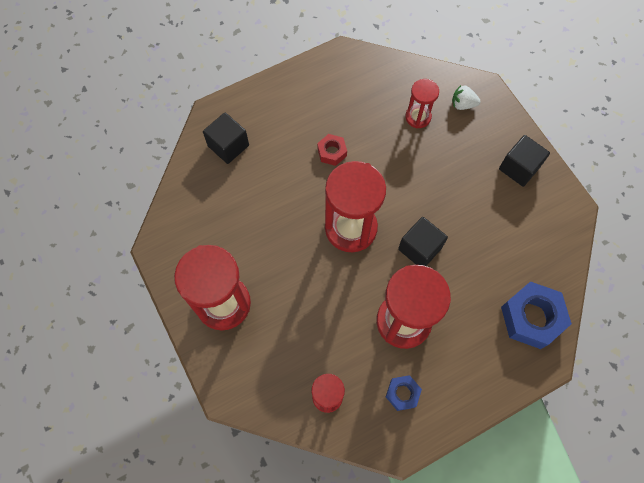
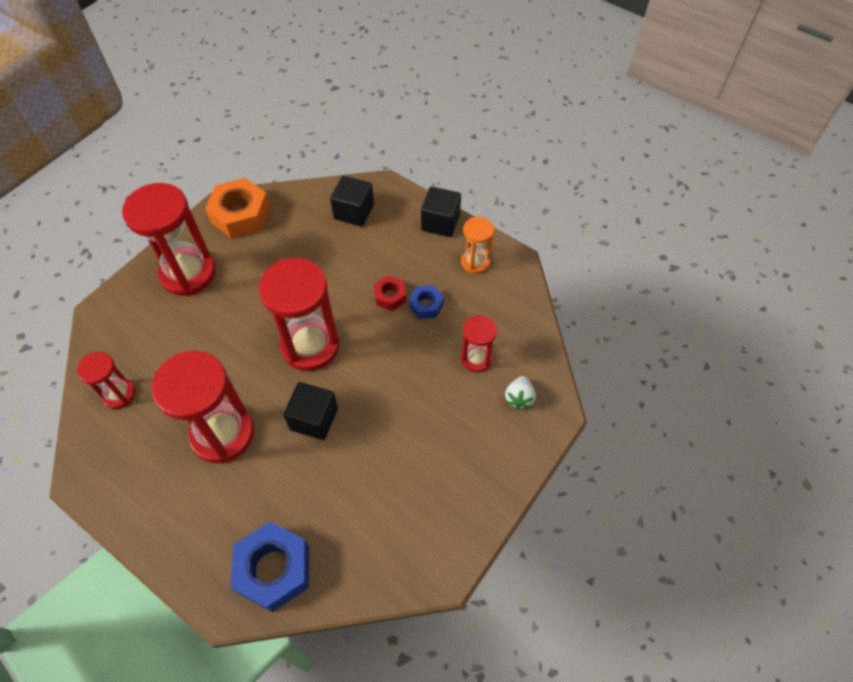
camera: 65 degrees right, 10 degrees down
(179, 238) = (241, 215): none -> orange nut
(330, 80) = (475, 262): none -> orange hourglass
(402, 393) = (141, 462): blue nut -> blue nut (426, 305)
(463, 104) = (519, 398): white strawberry -> white strawberry turned 150 degrees counterclockwise
(519, 168) = (466, 489): black cube -> black cube (440, 222)

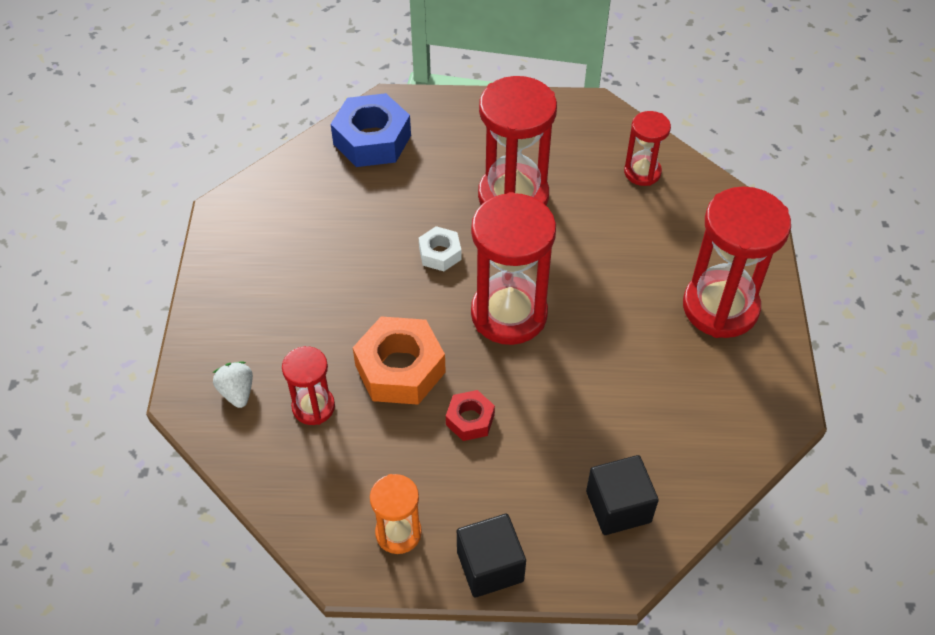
camera: 145 degrees right, 5 degrees down
(241, 215) = (749, 410): orange nut -> orange nut (400, 369)
(314, 419) = (440, 253): black cube -> white nut
(426, 305) = (418, 434): blue nut -> none

